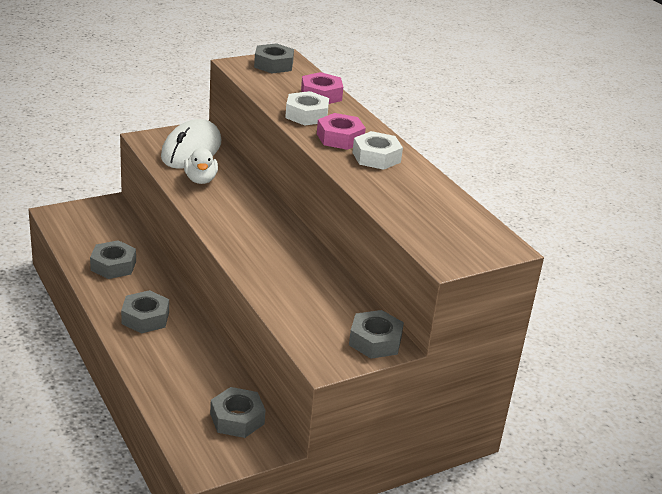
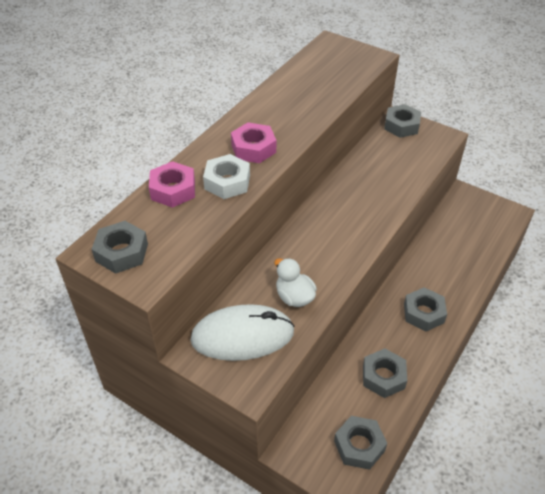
camera: 115 degrees left, 15 degrees up
(200, 180) = (294, 297): white duck -> white duck turned 90 degrees counterclockwise
(237, 419) = (462, 217): grey nut -> grey nut (359, 446)
(376, 157) = (267, 120): white nut -> none

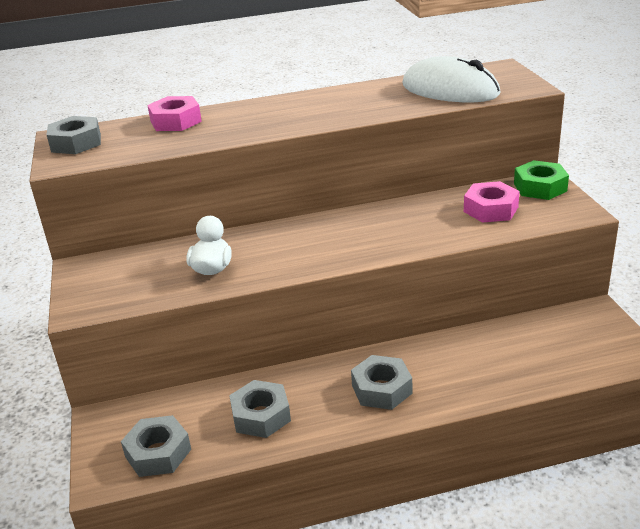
camera: 45 degrees right, 15 degrees down
(227, 182) = (223, 130): white nut -> none
(242, 336) = (130, 273): white mouse -> white mouse (450, 90)
(253, 148) = (285, 116): pink nut -> pink nut (490, 209)
(401, 126) = (540, 187): grey nut -> green nut

